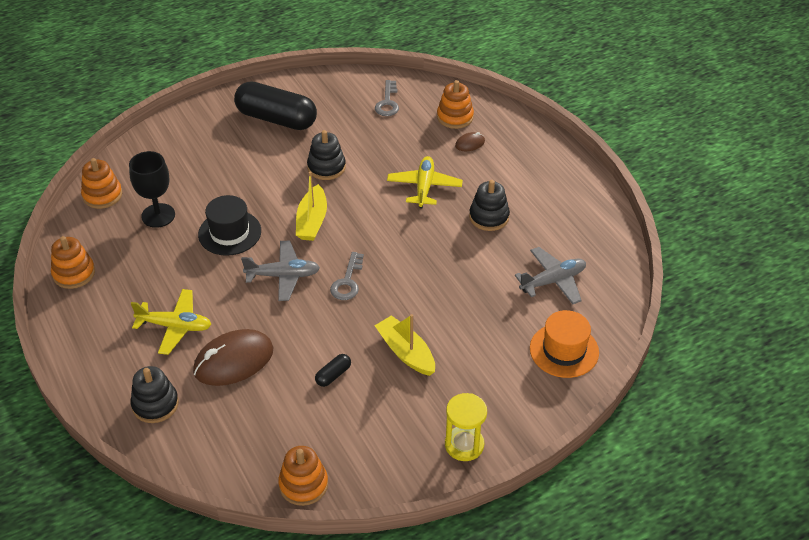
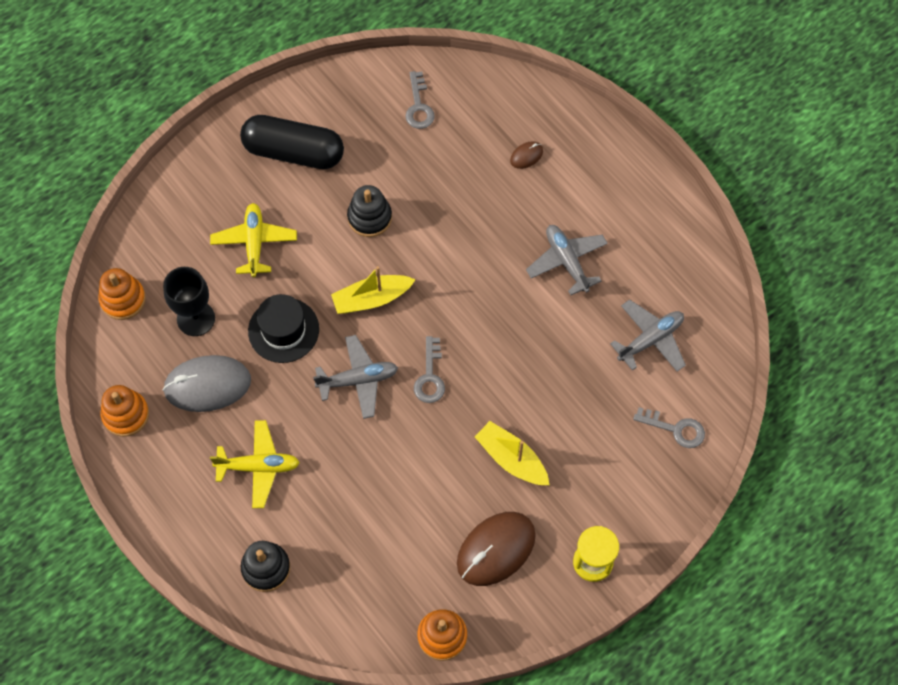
camera: 10 degrees left, 20 degrees up
(151, 262) = (207, 385): none -> grey mouse
(233, 360) = (333, 500): brown mouse -> brown mouse (495, 549)
(312, 221) = (371, 299): yellow boat -> yellow boat turned 75 degrees clockwise
(333, 375) = (442, 500): black capsule -> none
(424, 187) = (487, 229): yellow plane -> yellow plane (254, 243)
(455, 117) = (502, 117): orange stacking toy -> none
(489, 217) = (567, 261): black stacking toy -> grey plane
(564, 350) = (675, 429): orange hat -> grey key

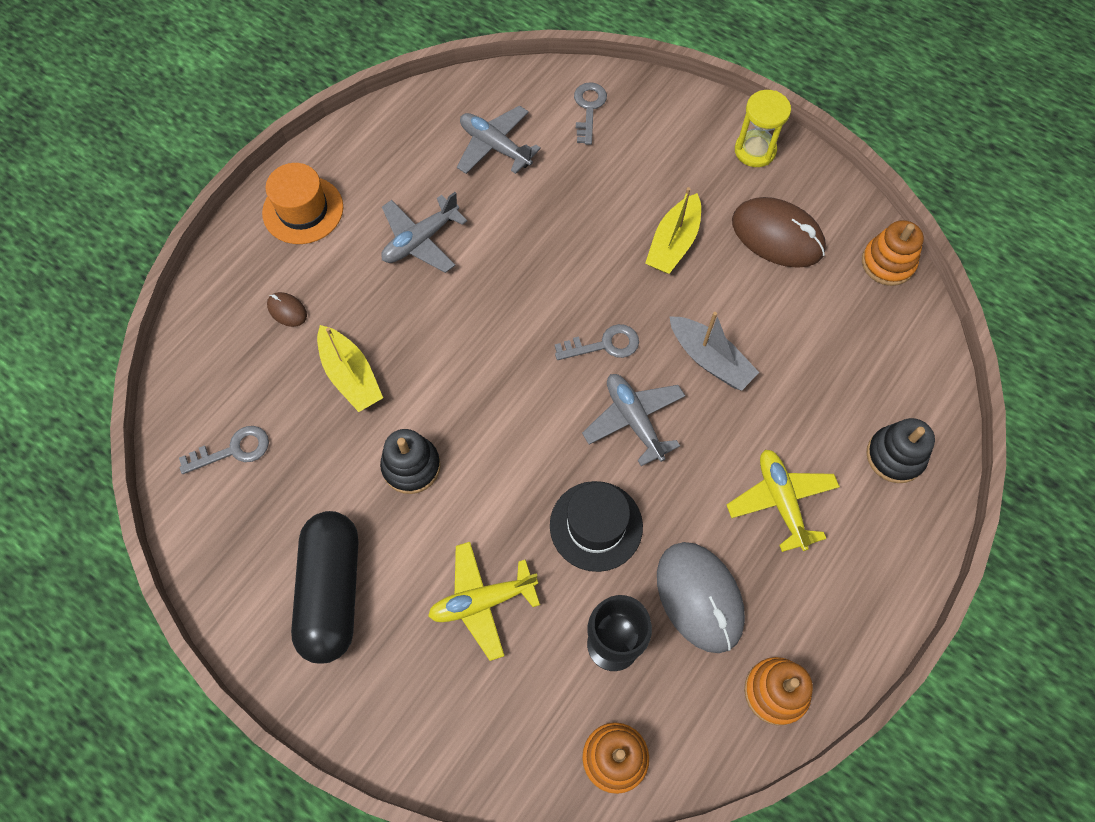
camera: 105 degrees left, 0 degrees up
(371, 299) = (524, 433): yellow boat -> yellow boat (351, 376)
(393, 453) = (710, 359): none -> grey boat
(619, 180) = (303, 210): none -> orange hat

